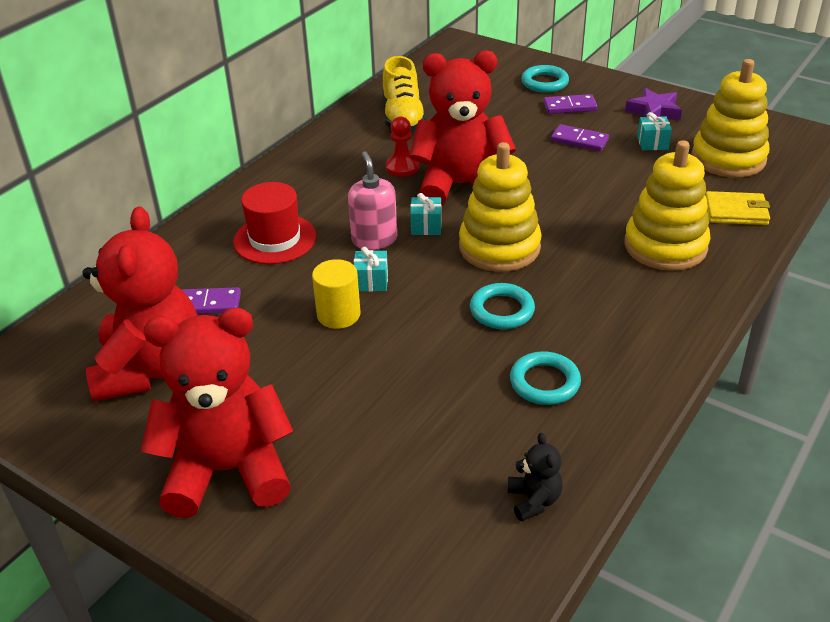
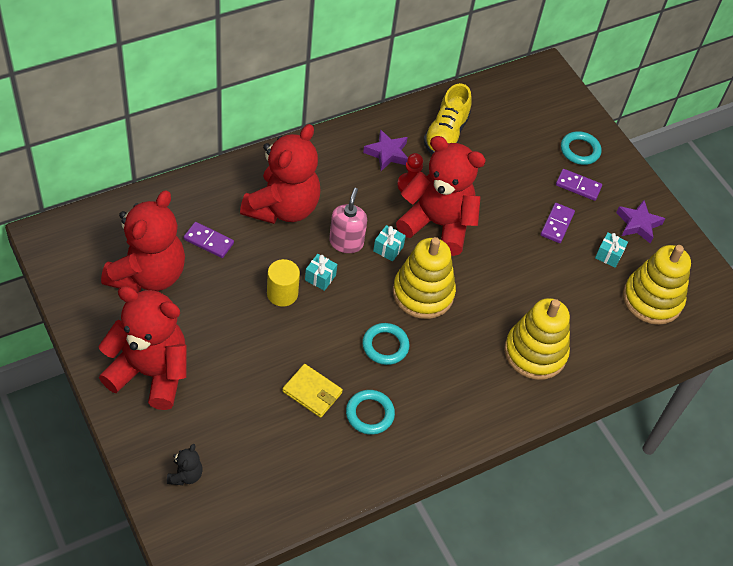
camera: 20 degrees right, 15 degrees up
(275, 239) = (282, 207): red hat -> red teddy bear
(355, 153) = (387, 153): none -> purple star
(534, 500) = (302, 487): black teddy bear -> black teddy bear (185, 475)
(579, 140) = (557, 224): purple domino -> purple domino turned 60 degrees clockwise
(735, 212) = (611, 350): yellow wallet -> yellow wallet (312, 392)

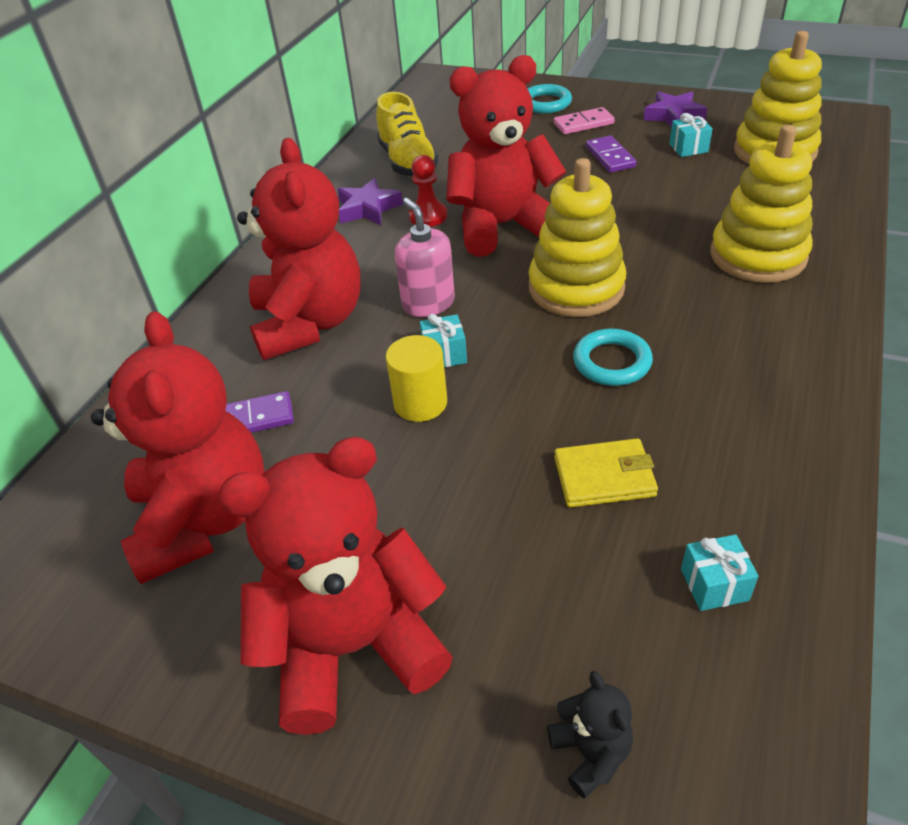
camera: 30 degrees left, 10 degrees down
(369, 414) = (702, 442): turquoise ring -> none
(388, 249) = (482, 278): turquoise gift -> turquoise gift (714, 584)
(578, 186) = (583, 124): purple domino -> pink domino

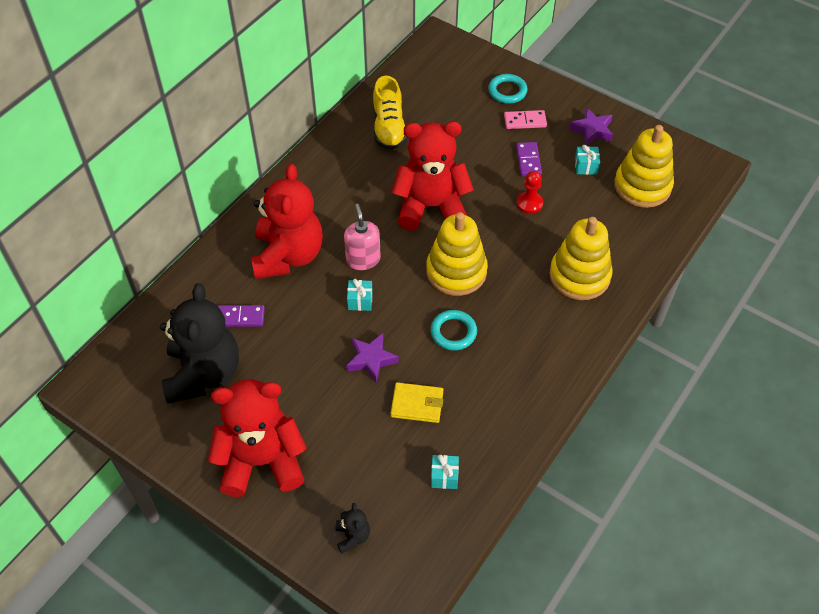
camera: 10 degrees right, 10 degrees up
(204, 519) = (203, 374): red teddy bear -> black teddy bear
(368, 209) = (349, 167): purple star -> purple star (371, 359)
(420, 403) = (336, 331): yellow cylinder -> none
(428, 216) = (386, 184): red pawn -> red pawn (529, 203)

